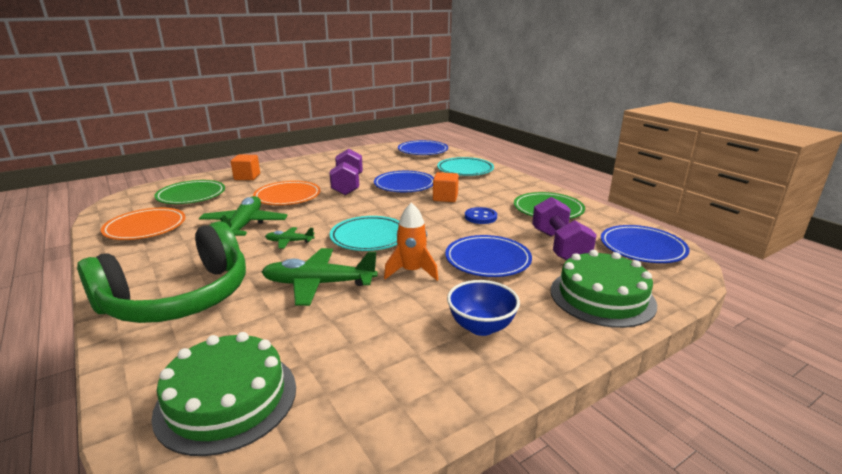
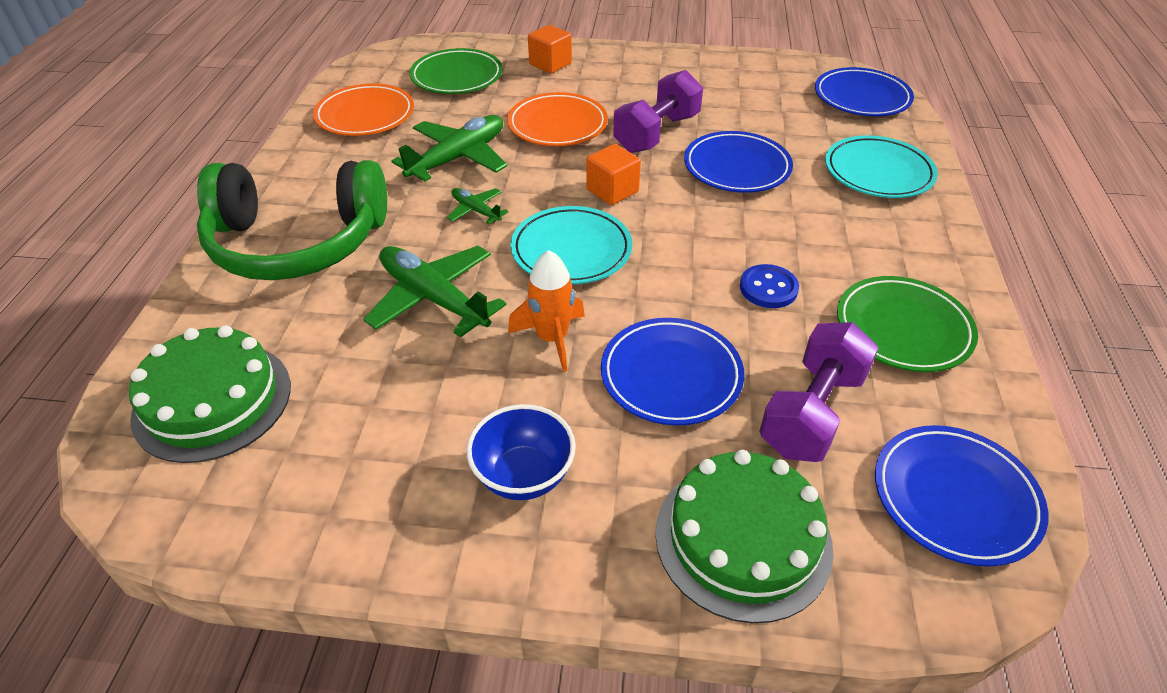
camera: 40 degrees right, 20 degrees up
(445, 197) = (765, 222): orange cube -> orange cube (612, 190)

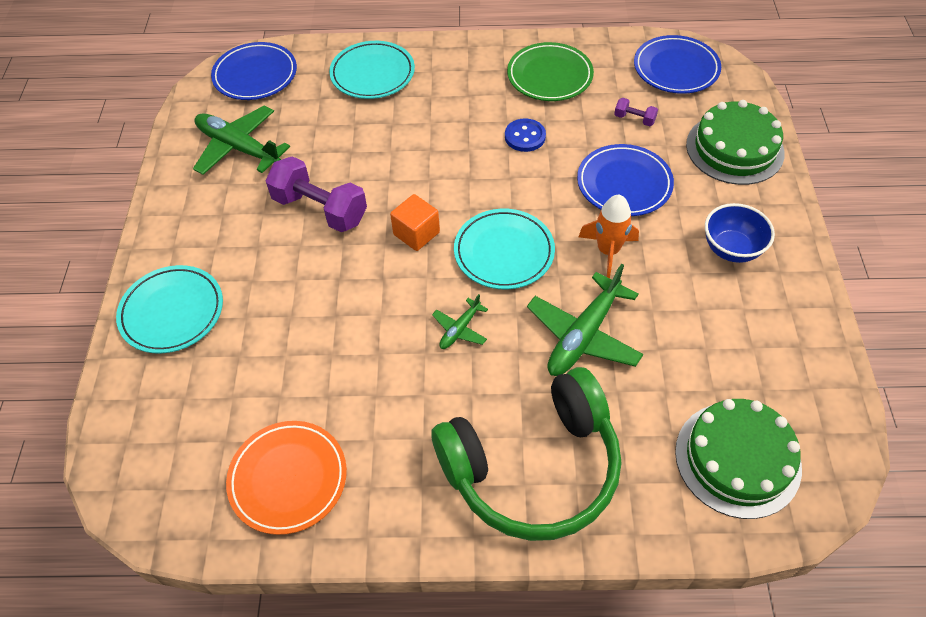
camera: 95 degrees left, 10 degrees up
(297, 243) = (533, 468): green headphones -> green headphones turned 75 degrees clockwise
(457, 76) = (197, 401): green plate -> none
(458, 158) = (373, 362): green plane -> green plane (238, 147)
(550, 64) = (172, 312): orange cube -> turquoise plate
(557, 125) = (306, 287): orange plate -> none
(737, 167) = (372, 154): blue plate -> none
(812, 412) = (634, 119): purple dumbbell -> purple dumbbell, size x0.45

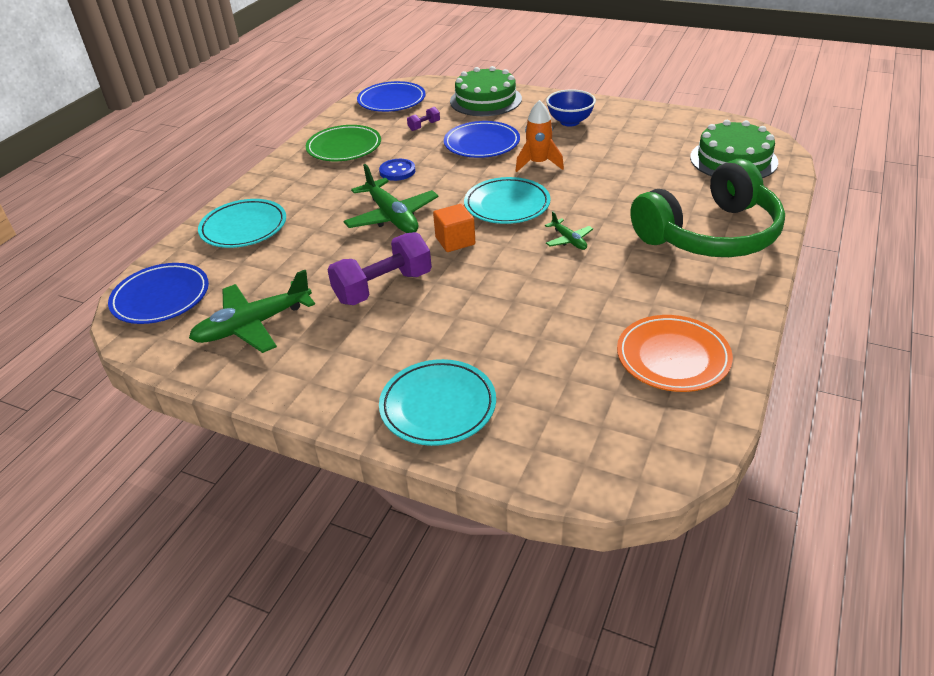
camera: 65 degrees left, 15 degrees down
(533, 468) = (710, 234): green headphones -> green headphones turned 60 degrees clockwise
(583, 335) = (607, 190): green plane -> green plane (392, 217)

